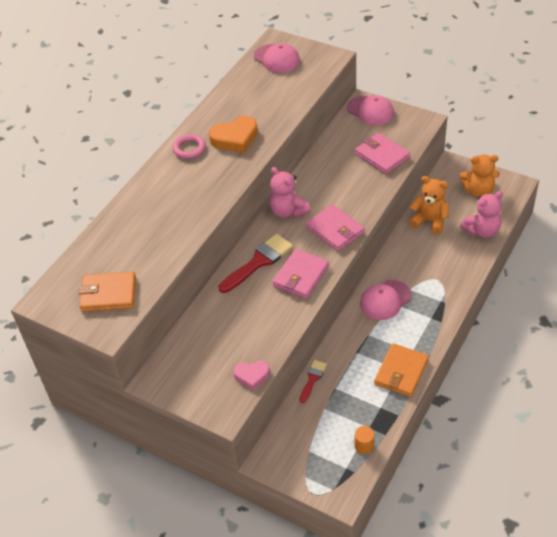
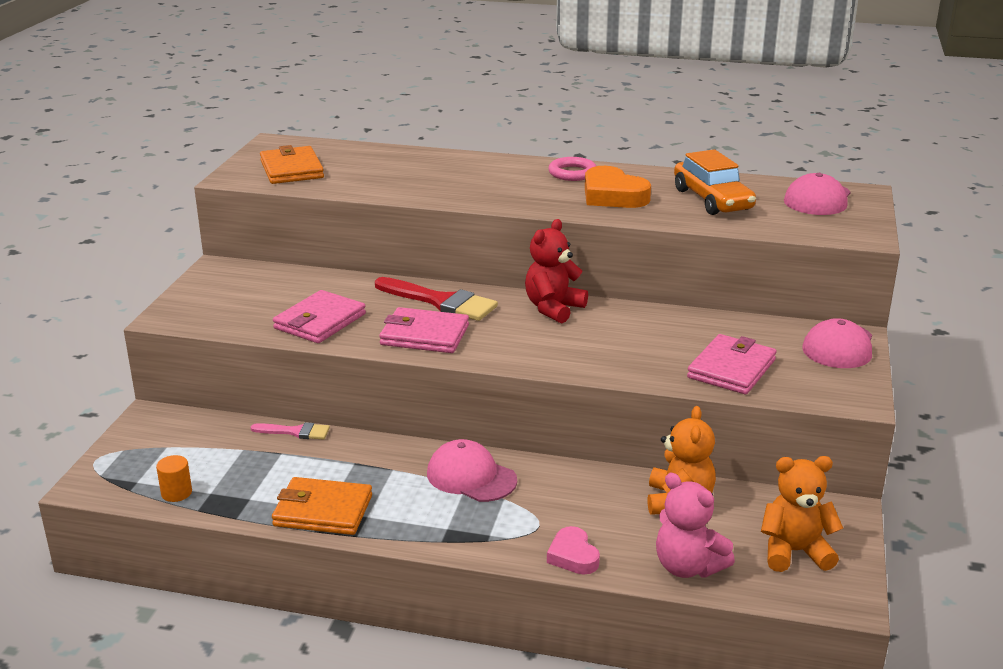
camera: 70 degrees right, 20 degrees down
(252, 375) = (231, 326): pink heart -> pink heart (573, 556)
(260, 99) = (712, 200): none -> orange car
(288, 211) = (553, 308): pink teddy bear -> red teddy bear
(312, 379) = (295, 432): red brush -> pink brush
(335, 230) = (532, 349): pink wallet -> pink wallet (320, 321)
(478, 191) = (794, 552): orange teddy bear -> orange teddy bear turned 105 degrees clockwise

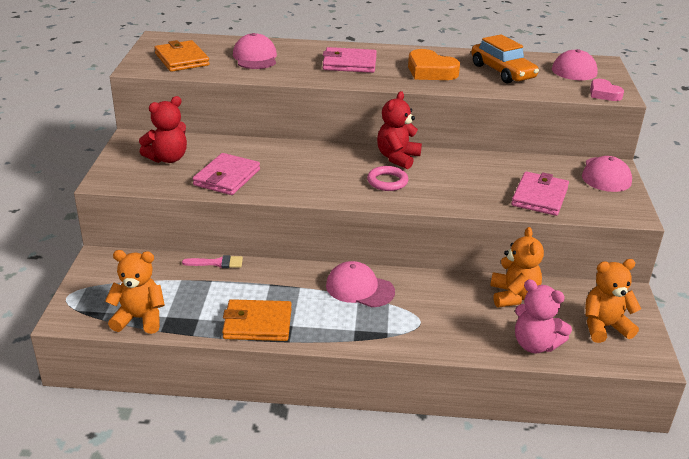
camera: 10 degrees left, 5 degrees up
(176, 493) = (139, 318): orange cylinder -> orange teddy bear
(253, 294) = (168, 158): none -> red teddy bear
(386, 170) = (255, 57): none -> pink cap
(424, 335) = (310, 184): pink wallet -> pink wallet (349, 63)
(441, 302) = (313, 157): red brush -> none
(572, 173) = (394, 55): pink ring -> pink ring (387, 181)
(573, 556) = (452, 343): pink heart -> pink heart (604, 94)

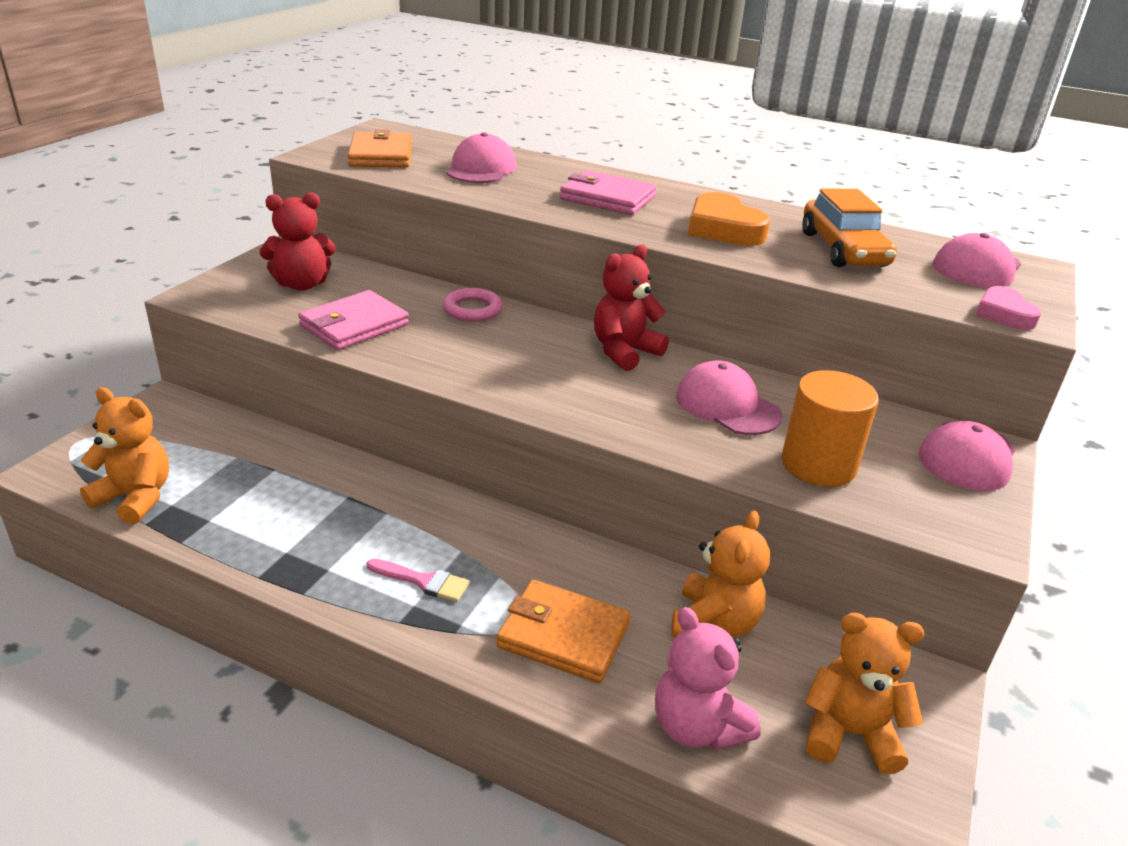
camera: 20 degrees right, 0 degrees up
(217, 263) = (303, 446): pink brush -> pink brush (423, 581)
(257, 324) = (282, 552): orange wallet -> orange wallet (563, 635)
(359, 288) = (472, 539): pink cap -> pink cap (727, 405)
(387, 181) = (580, 382): pink ring -> pink ring (472, 309)
(539, 197) = (818, 465): pink wallet -> orange cylinder

